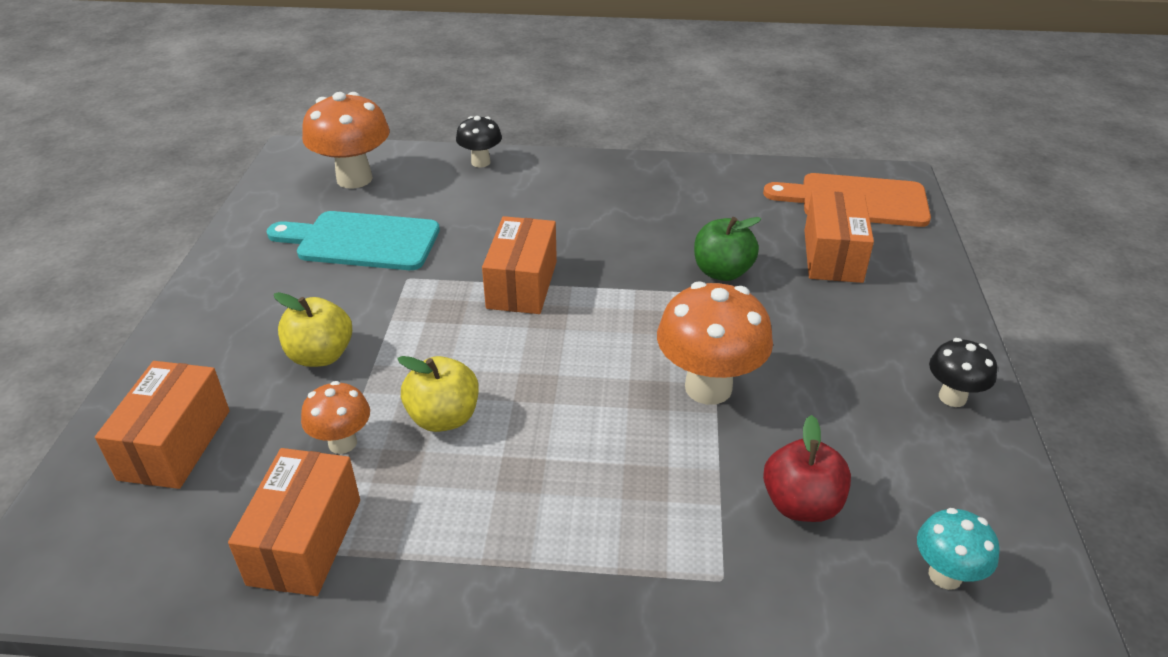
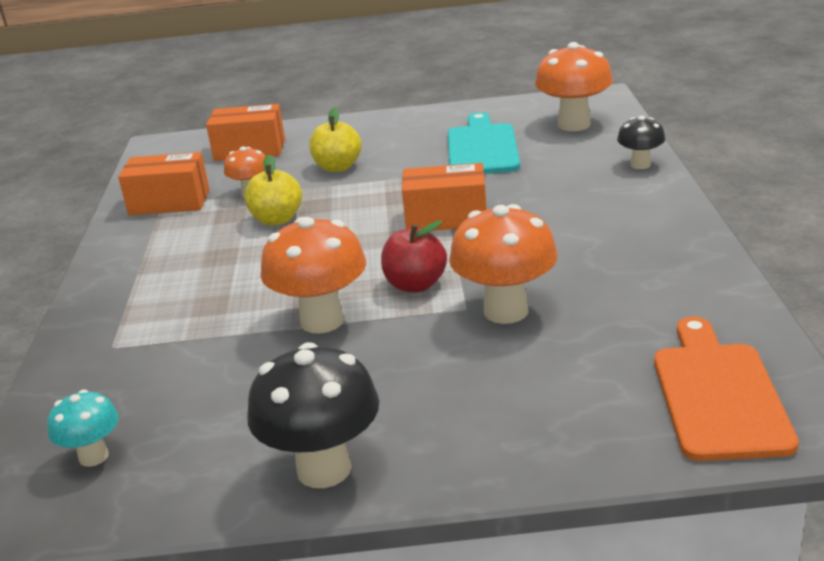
camera: 85 degrees right, 10 degrees down
(722, 272) = (506, 311): green apple -> orange mushroom
(801, 504) = (181, 378): red apple -> red apple (415, 285)
(832, 256) = (570, 380): orange box -> none
(952, 397) = (324, 469): black mushroom -> black mushroom, size x1.78

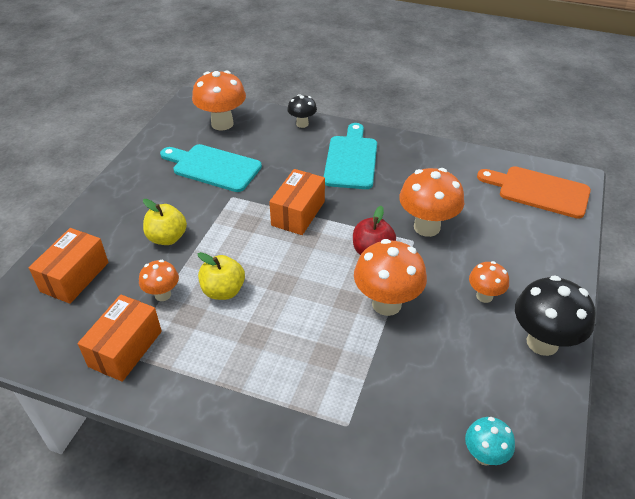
camera: 70 degrees left, 15 degrees up
(391, 394) = (484, 296): none -> orange mushroom
(601, 217) = (351, 159): none -> turquoise cutting board

